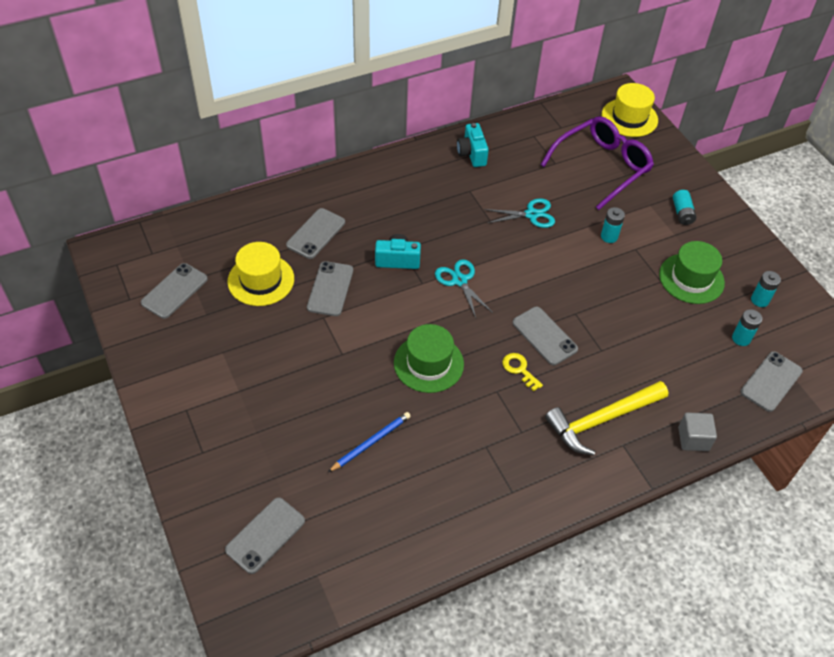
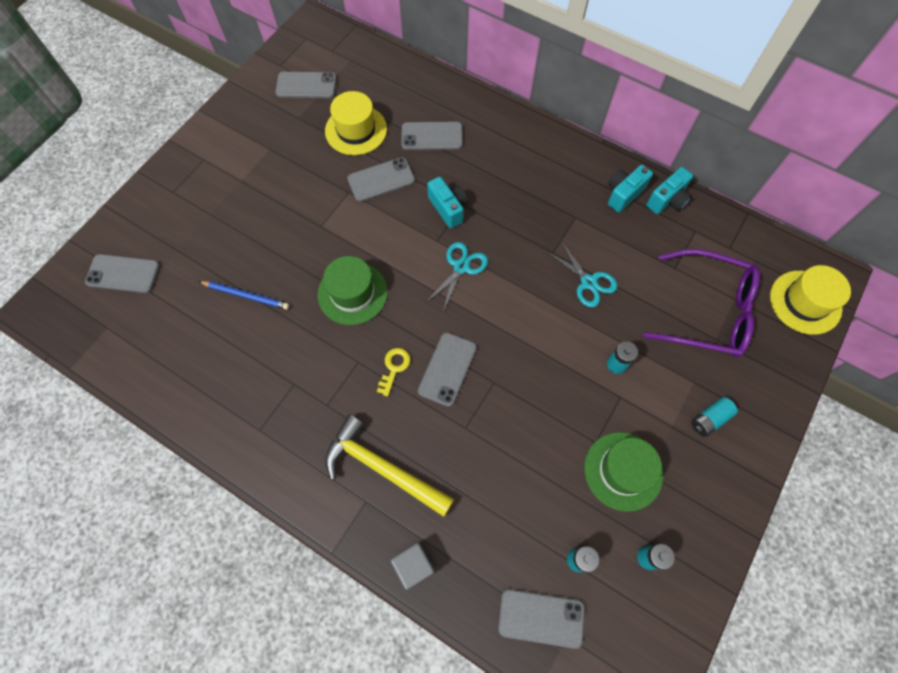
camera: 60 degrees right, 15 degrees up
(497, 135) = (667, 200): none -> turquoise camera

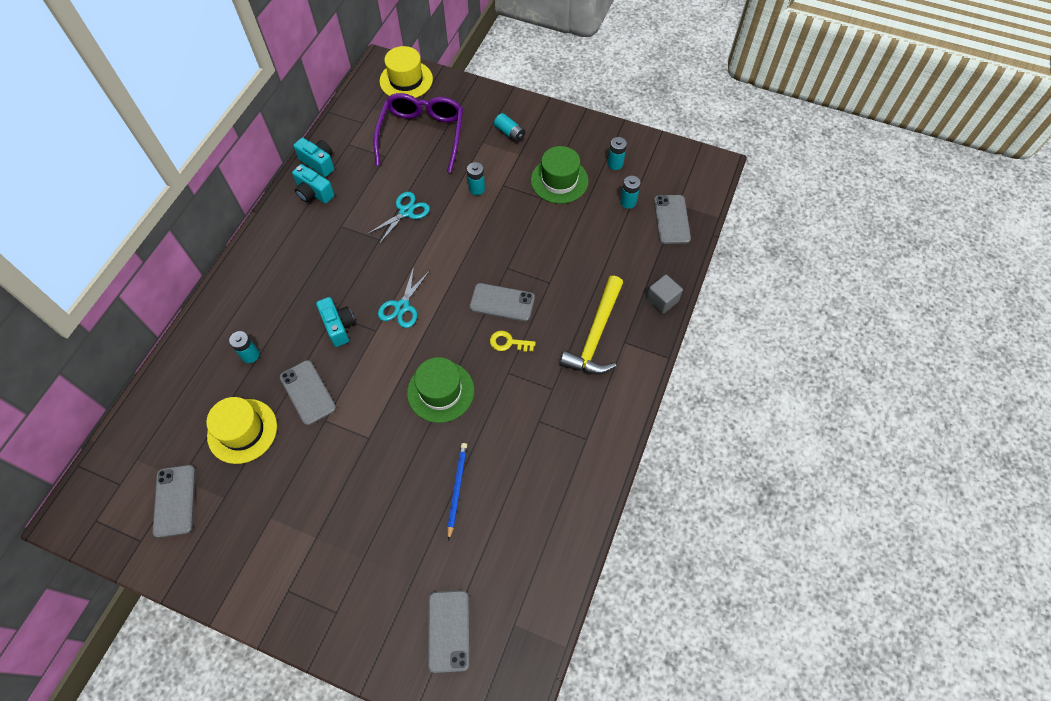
camera: 100 degrees left, 5 degrees down
(432, 136) = (250, 355): grey phone -> turquoise battery
(448, 208) = (339, 326): turquoise camera -> turquoise camera turned 105 degrees clockwise
(461, 267) = (402, 306): turquoise scissors -> turquoise scissors turned 90 degrees counterclockwise

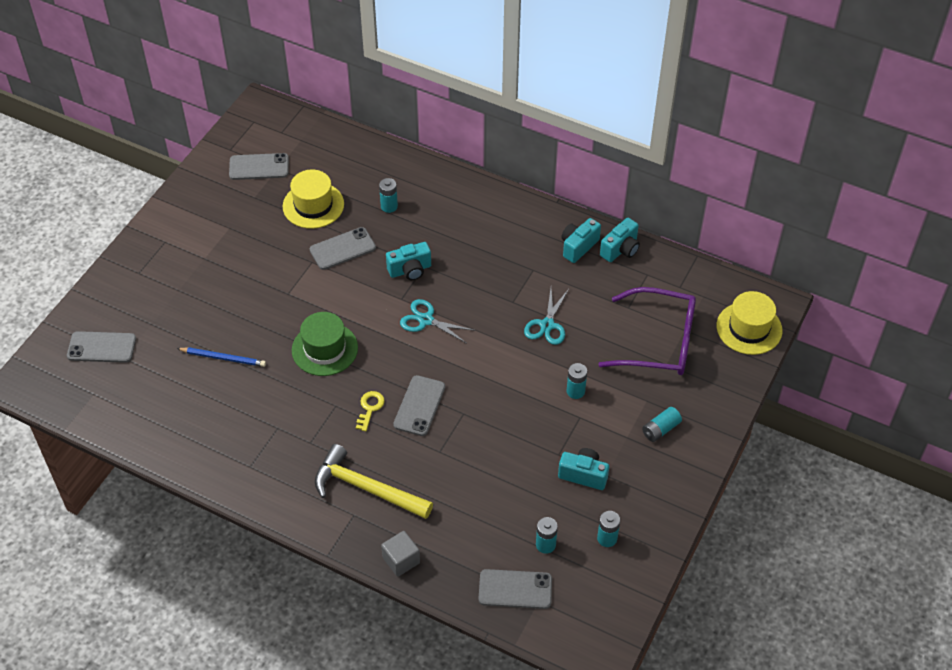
camera: 95 degrees right, 10 degrees down
(406, 212) = (547, 325): turquoise scissors -> turquoise scissors turned 60 degrees clockwise
(559, 180) = (583, 475): green hat -> turquoise camera

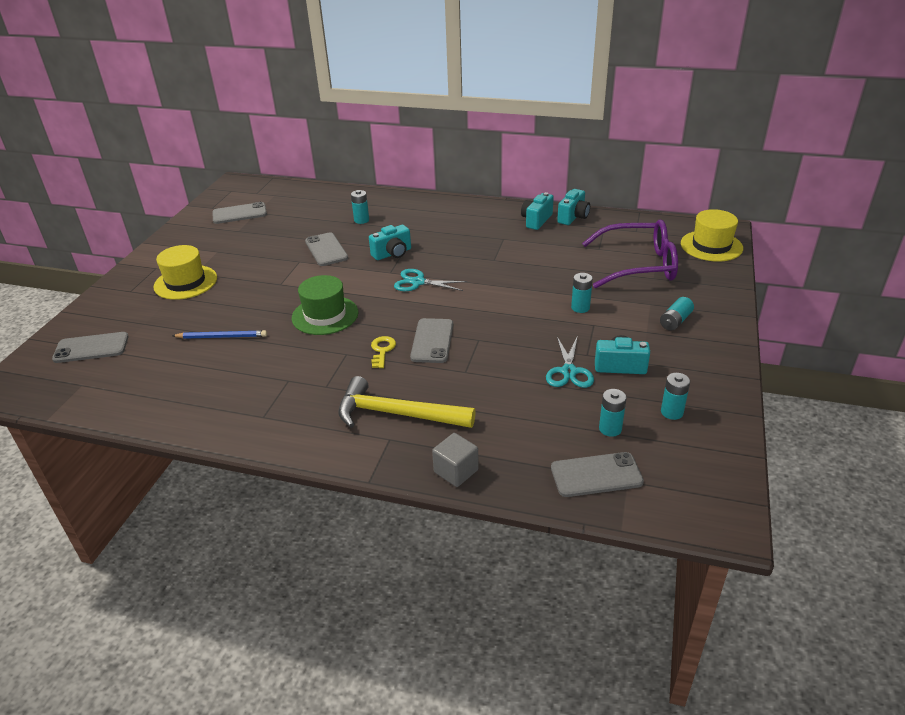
camera: 10 degrees left, 15 degrees down
(313, 205) = (293, 228): yellow hat -> yellow hat (185, 282)
(342, 249) = (326, 250): grey phone -> grey phone turned 75 degrees counterclockwise
(547, 325) = (532, 269): turquoise scissors -> turquoise scissors (569, 371)

